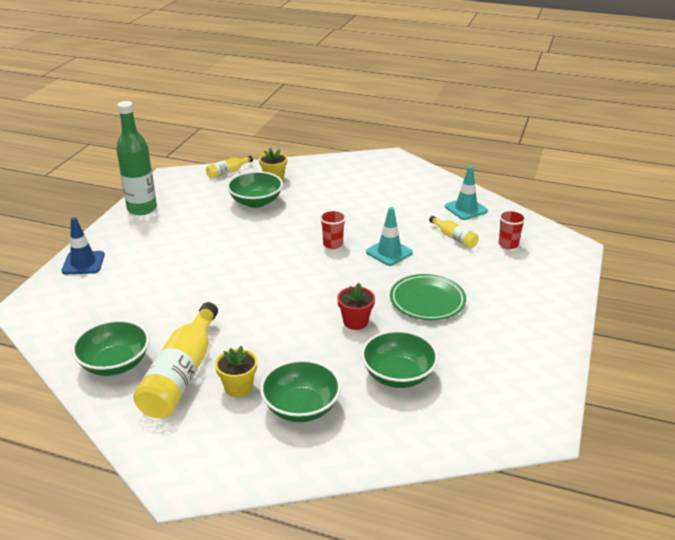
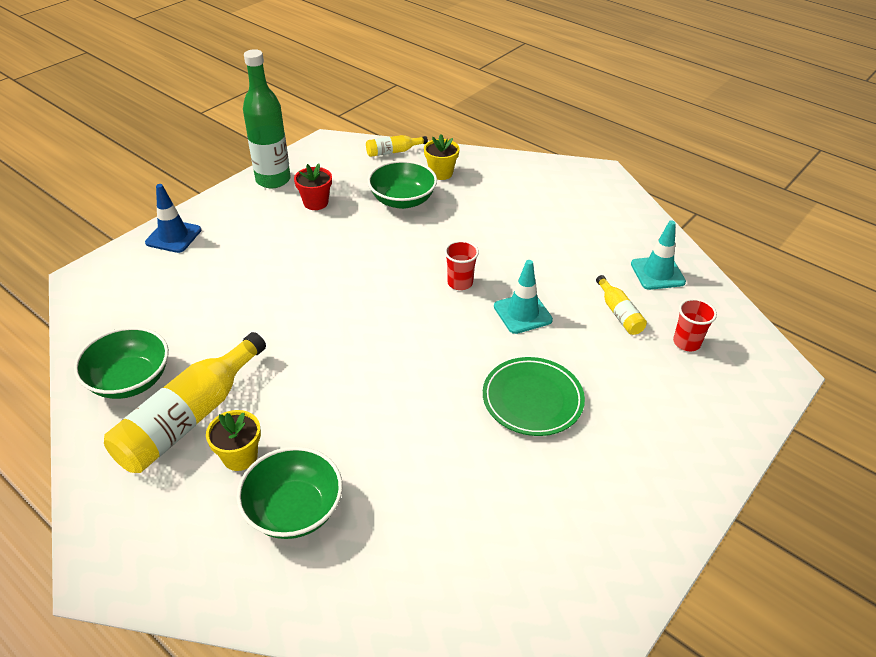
camera: 20 degrees right, 10 degrees up
(355, 322) = (426, 404): red flower pot -> red flower pot (316, 203)
(398, 375) = (435, 501): green bowl -> none

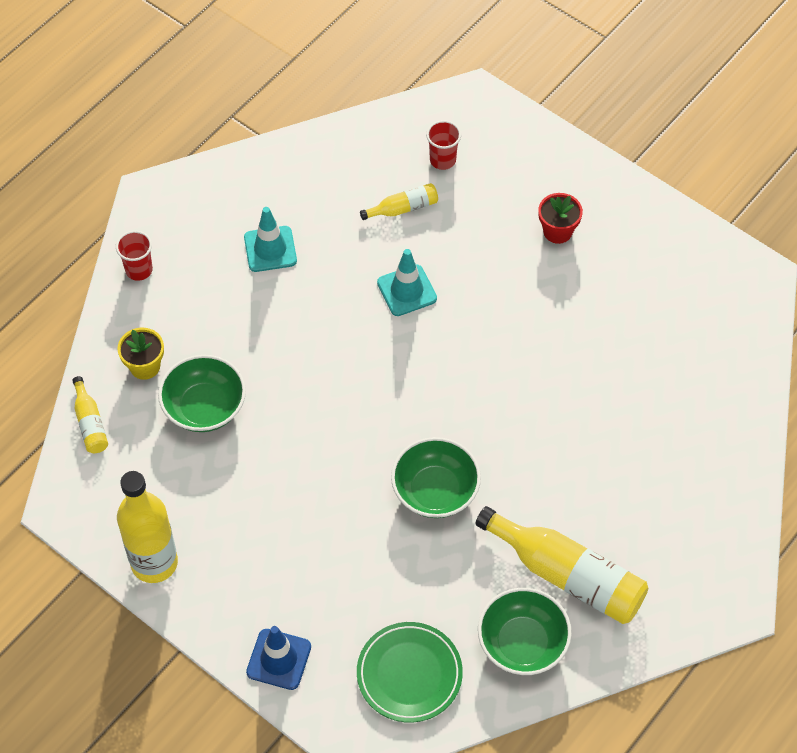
camera: 90 degrees left, 15 degrees up
(240, 456) = (609, 522): yellow flower pot -> none
(273, 180) = (154, 563): green bottle -> yellow bottle
(294, 509) = (660, 470): green bowl -> green bowl (435, 491)
(316, 203) = (208, 505): red flower pot -> red flower pot (557, 231)
(460, 283) = (360, 346): red cup -> red cup (139, 270)
(532, 399) = (523, 289): green plate -> green plate (409, 674)
(657, 273) = (340, 167): turquoise traffic cone -> turquoise traffic cone (270, 249)

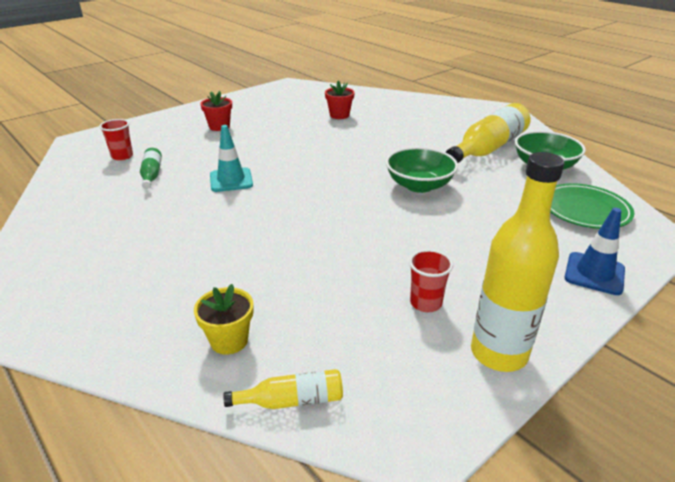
camera: 80 degrees left, 25 degrees down
(139, 270) = (89, 335): red cup -> red cup (425, 303)
(204, 407) = (303, 297): green bowl -> none
(270, 249) = (138, 240): turquoise traffic cone -> none
(403, 208) = (152, 175): yellow bottle -> green bottle
(640, 371) = (339, 115): none -> red flower pot

